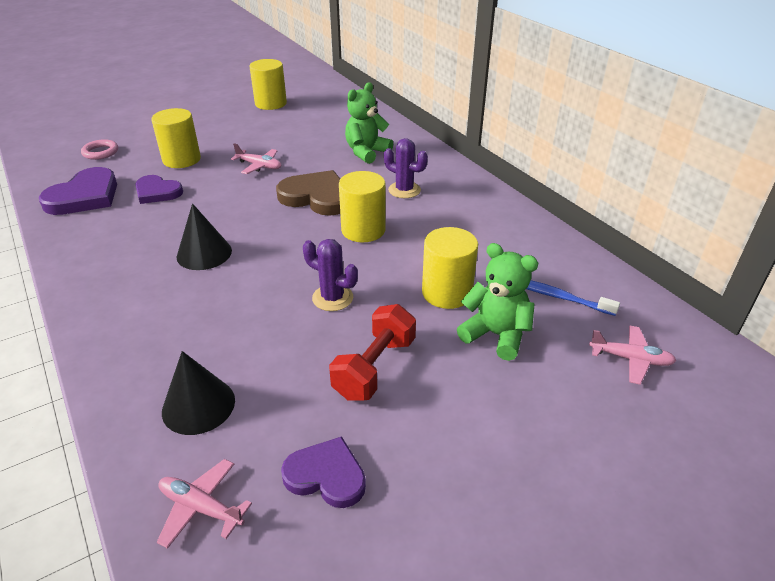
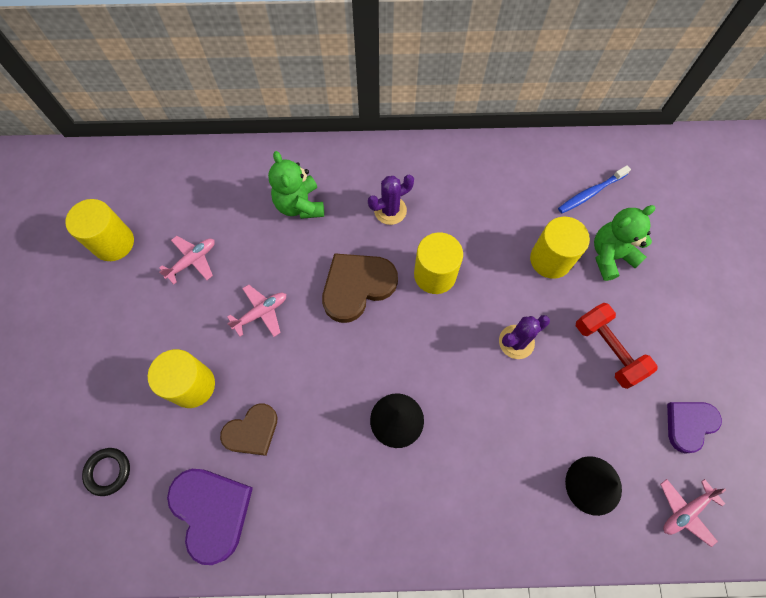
camera: 60 degrees left, 30 degrees up
(100, 152) = (108, 471): pink ring -> black ring
(157, 192) = (252, 431): purple heart -> brown heart
(630, 359) = (667, 195): pink plane -> pink plane (192, 261)

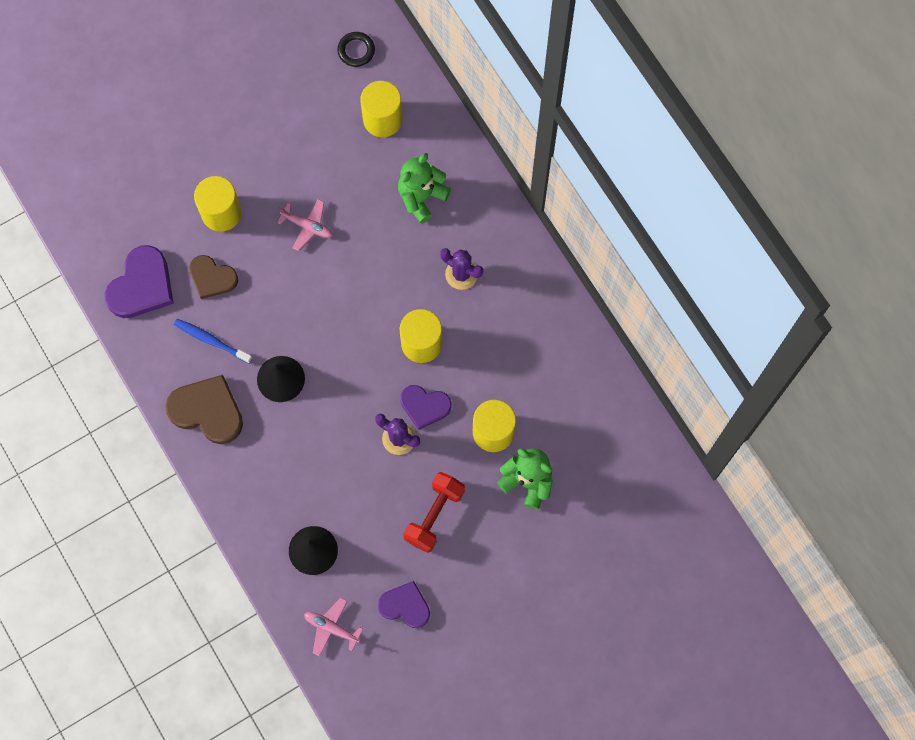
camera: 60 degrees right, 5 degrees up
(108, 471) = (128, 197): black ring -> black ring (356, 51)
(113, 243) = (299, 74): yellow cylinder -> yellow cylinder (382, 119)
(192, 261) = (320, 145): pink plane -> none
(357, 286) = (374, 287): brown heart -> brown heart (207, 411)
(496, 303) = (425, 406): none -> purple heart
(590, 193) = (584, 437): blue toothbrush -> blue toothbrush (211, 340)

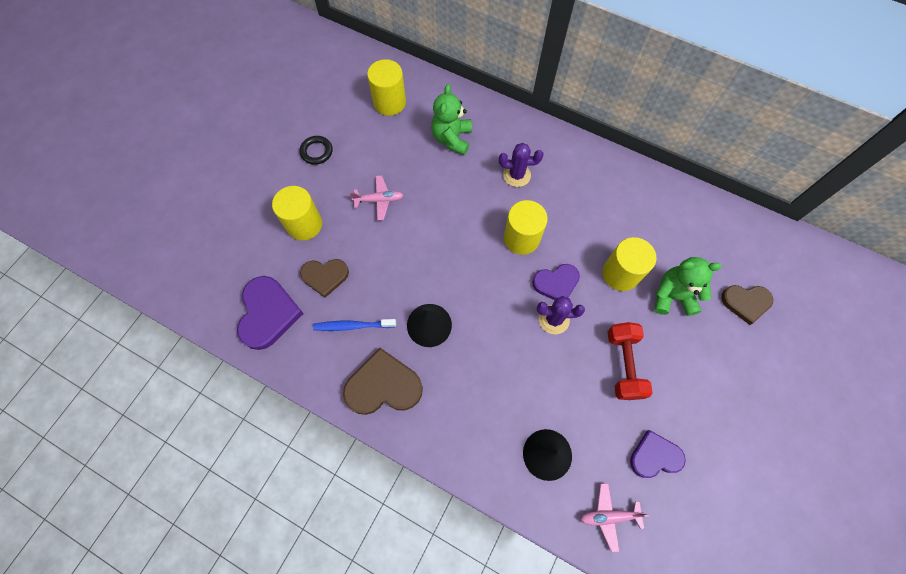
camera: 30 degrees left, 5 degrees down
(356, 51) = (342, 69): black ring -> black ring (316, 152)
(593, 527) = (745, 303): none -> brown heart

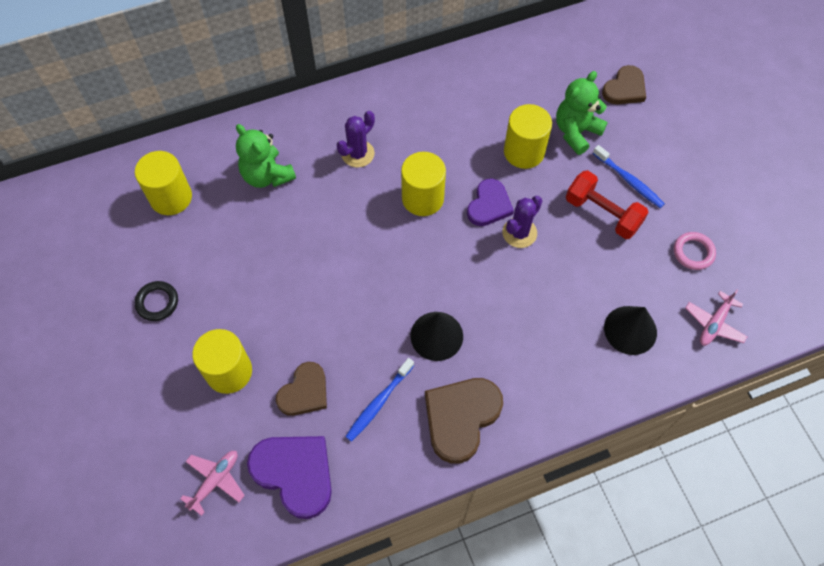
camera: 50 degrees left, 5 degrees down
(379, 200) = (269, 285): pink plane -> pink plane (215, 480)
(655, 456) = (693, 252): purple heart -> pink ring
(669, 363) = (629, 181): none -> blue toothbrush

